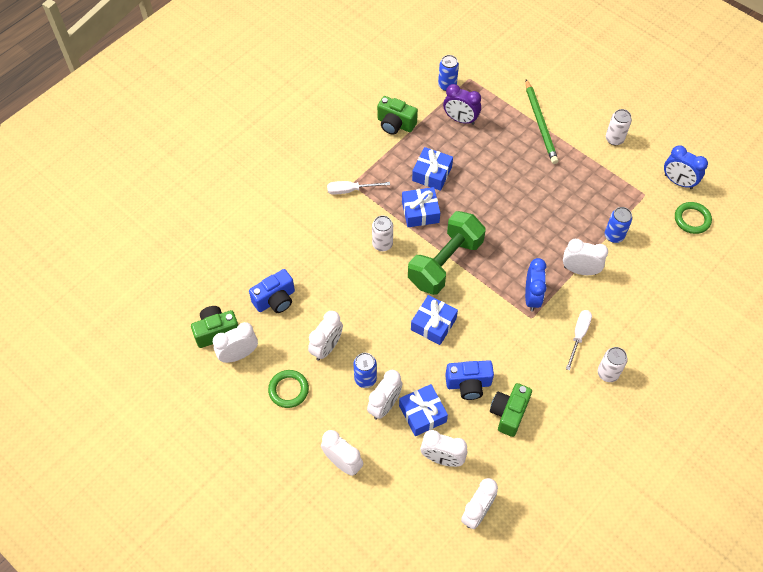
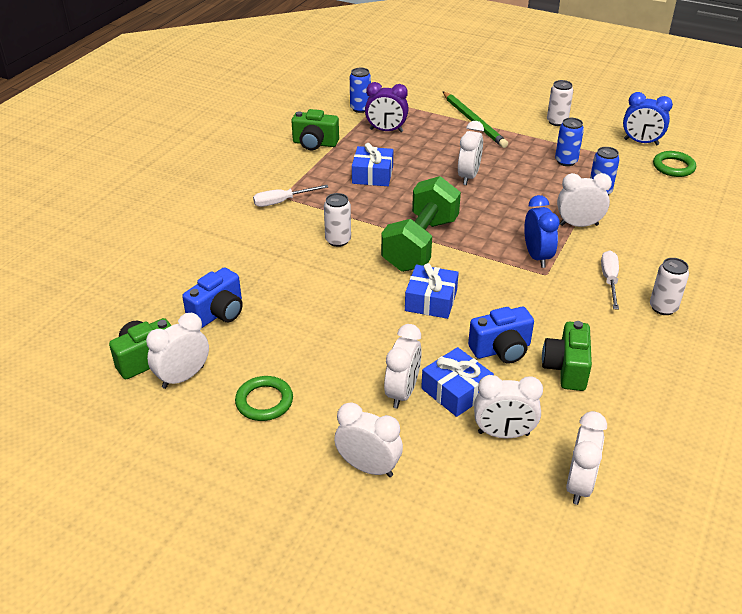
camera: 15 degrees left, 20 degrees down
(327, 347) = (302, 348): white clock -> white clock (468, 176)
(365, 379) = (365, 370): blue can -> blue can (566, 161)
(420, 212) = (372, 207): blue gift -> none

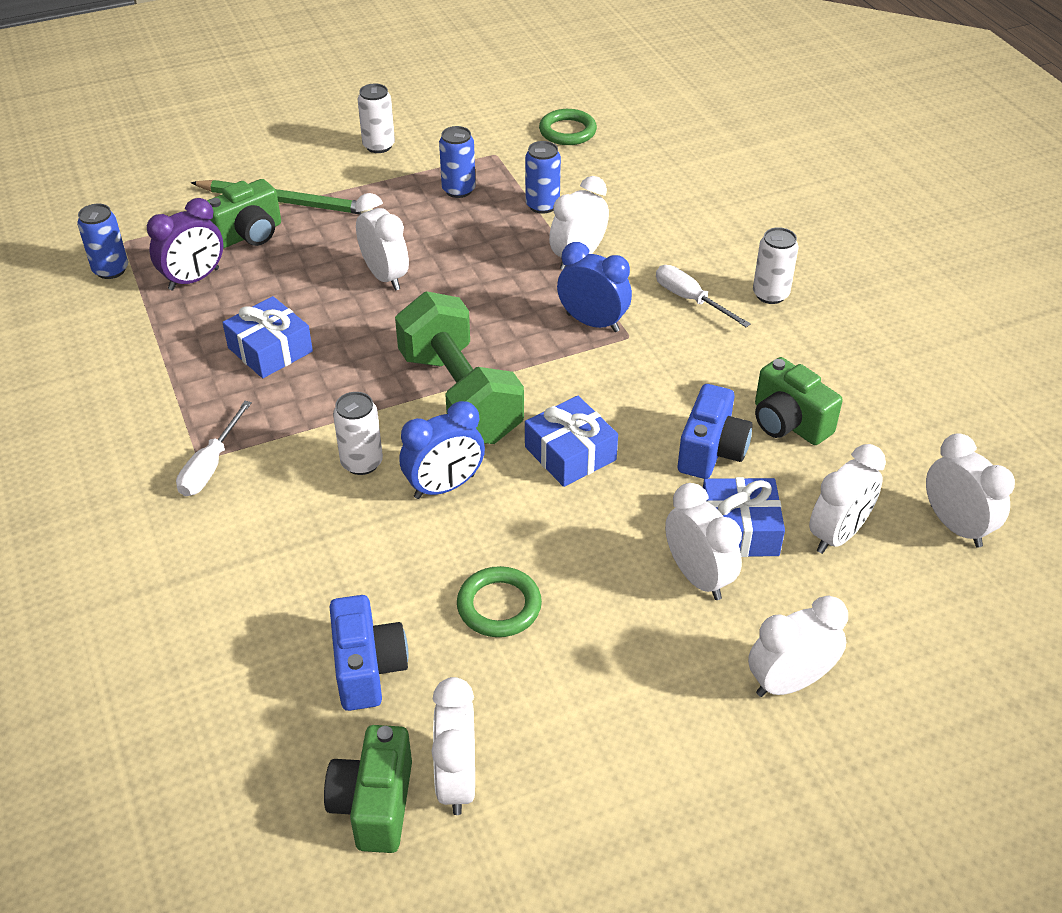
camera: 50 degrees left, 5 degrees up
(264, 401) = (589, 717): green ring -> green ring (499, 606)
(315, 144) = (126, 358): green camera -> green camera (249, 234)
(641, 142) = (498, 120): blue clock -> blue clock (444, 487)

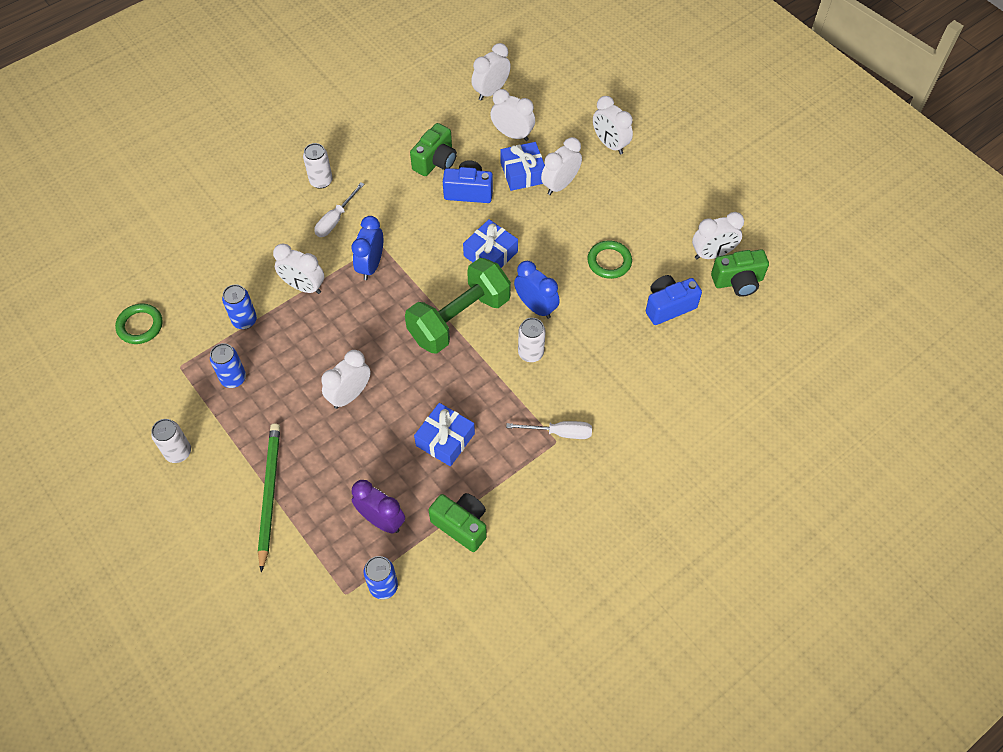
camera: 105 degrees left, 15 degrees up
(249, 234) = (318, 504): green camera -> green camera (461, 525)

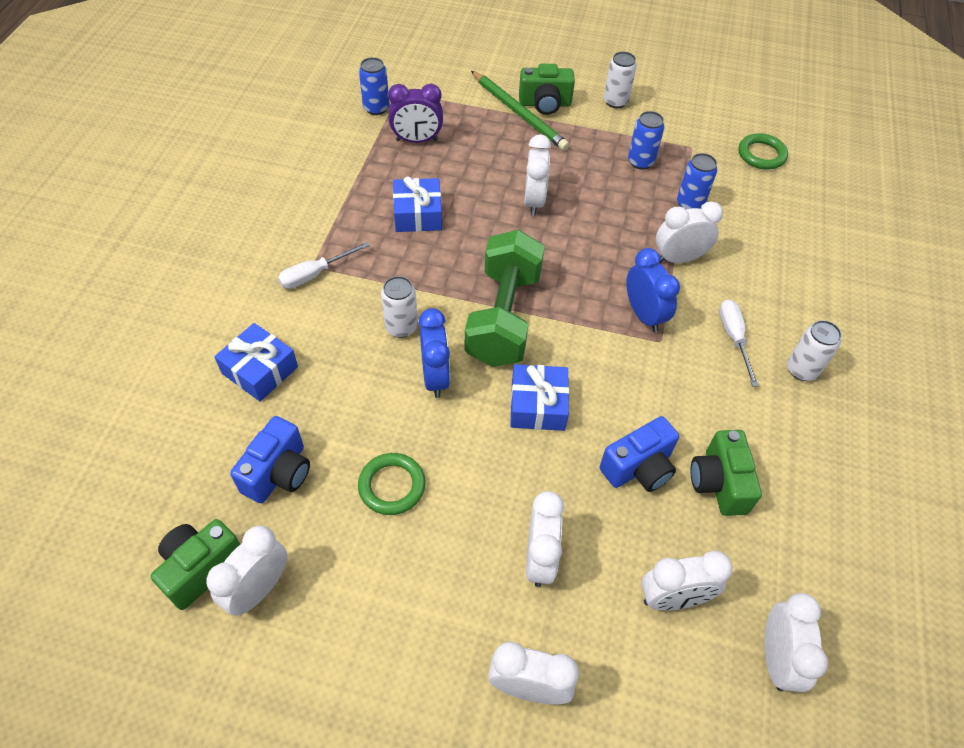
camera: 140 degrees right, 5 degrees down
(461, 525) = (348, 168): green camera -> green camera (545, 104)
(523, 173) = (602, 543): blue gift -> blue gift (260, 370)
(536, 307) = (435, 377): blue clock -> blue clock turned 105 degrees counterclockwise

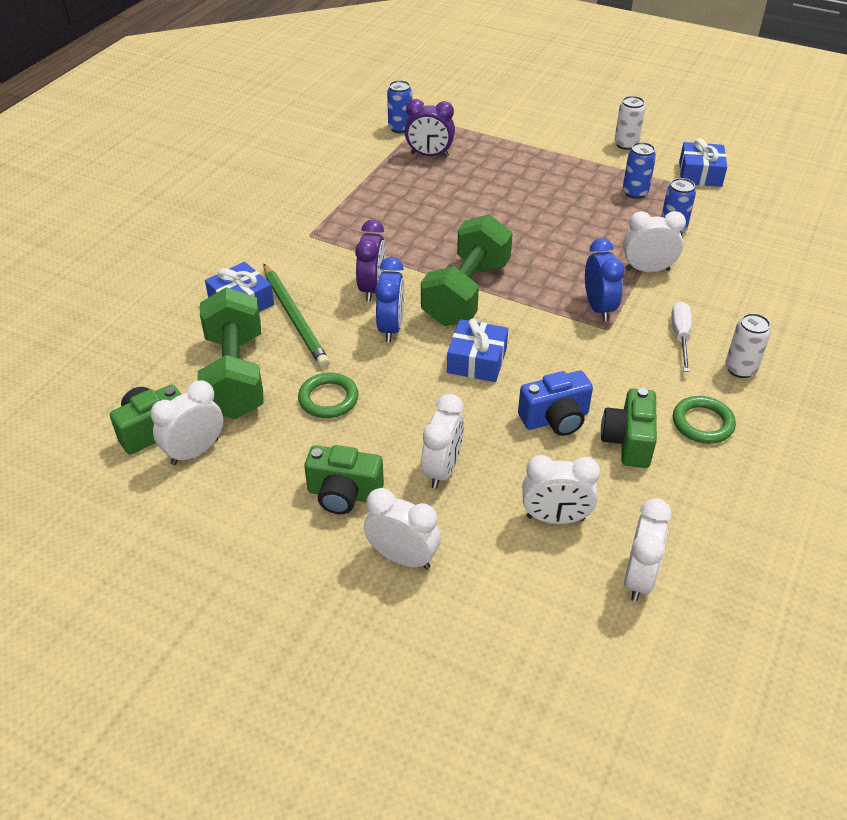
camera: 15 degrees right, 10 degrees down
(278, 473) = (235, 375): blue camera -> green dumbbell
(315, 274) = (309, 242): white screwdriver -> none
(401, 327) = (372, 288): white can -> purple clock
(417, 214) = (413, 209): blue gift -> blue gift (700, 174)
(519, 113) = (530, 144): green pencil -> green pencil (295, 318)
(534, 201) = (523, 211): white clock -> none
(545, 104) = (557, 140): green camera -> green camera (344, 494)
(761, 155) = (758, 199): green ring -> green ring (702, 423)

